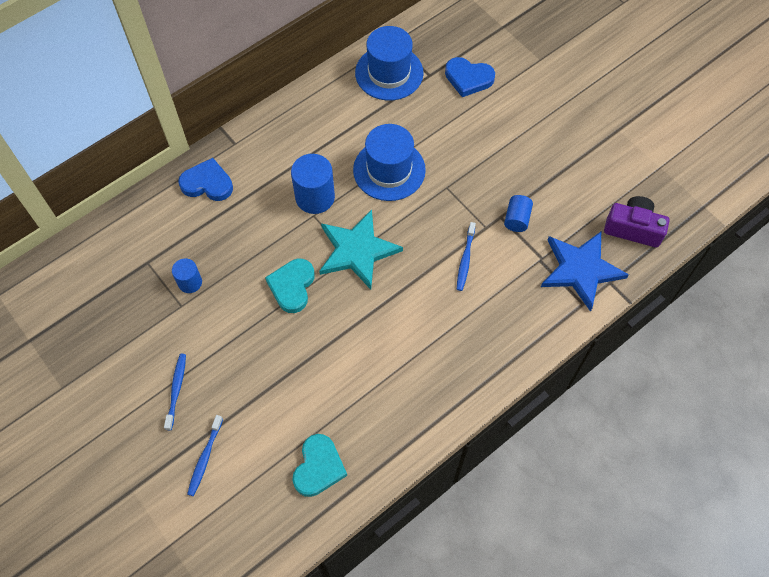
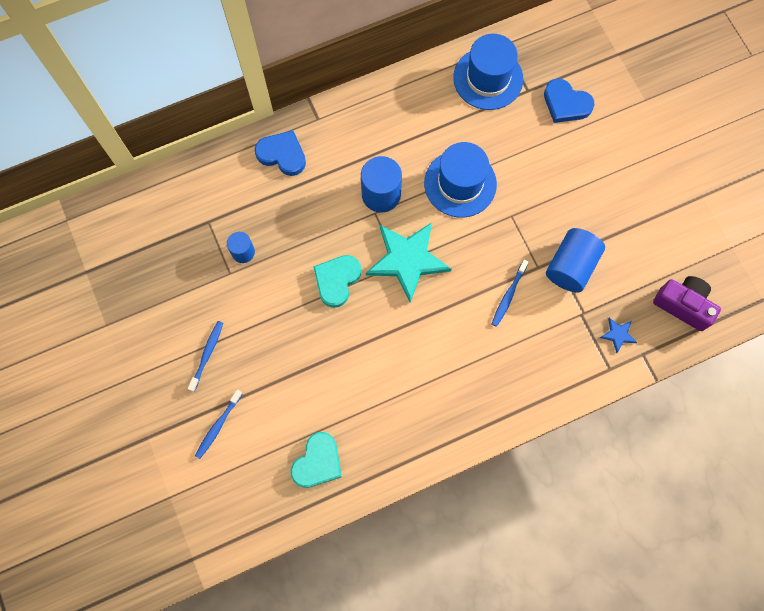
camera: 15 degrees right, 10 degrees up
(517, 219) = (571, 266): blue cylinder -> blue cylinder, size x1.71
(581, 270) = (618, 334): blue star -> blue star, size x0.42

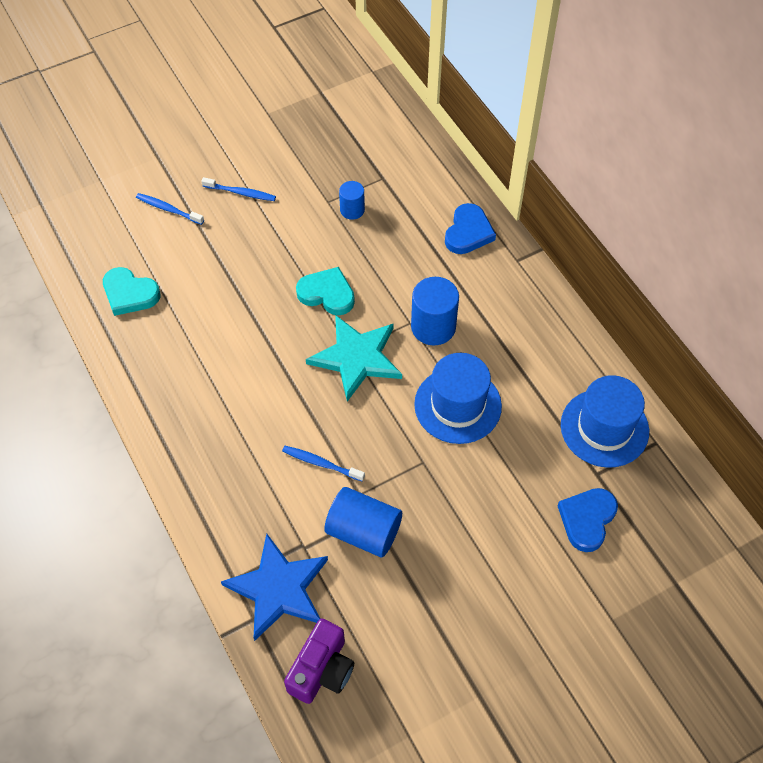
camera: 85 degrees right, 15 degrees down
(618, 334) = (278, 589): blue star -> blue star, size x2.37

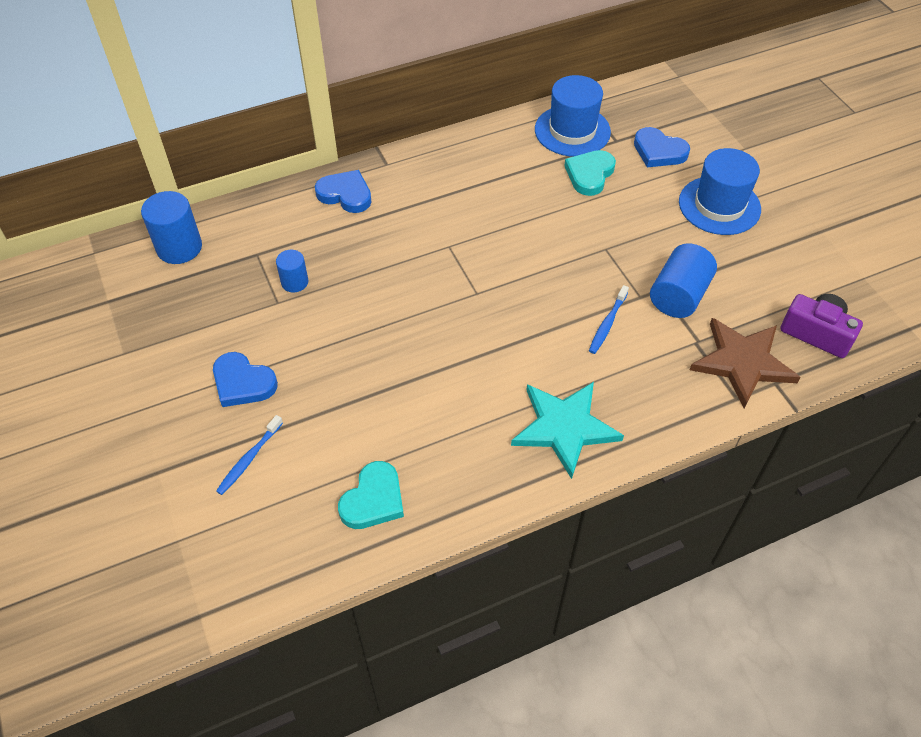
camera: 85 degrees left, 5 degrees down
(241, 193) = (243, 383): blue toothbrush -> blue heart
(278, 589) = (742, 362): blue star -> brown star
(327, 294) = (403, 309): turquoise heart -> turquoise heart (589, 174)
(357, 358) = (486, 289): turquoise star -> turquoise star (564, 427)
(433, 327) = (456, 229): blue cylinder -> blue cylinder (179, 248)
(457, 405) = (545, 220): blue hat -> blue hat (719, 205)

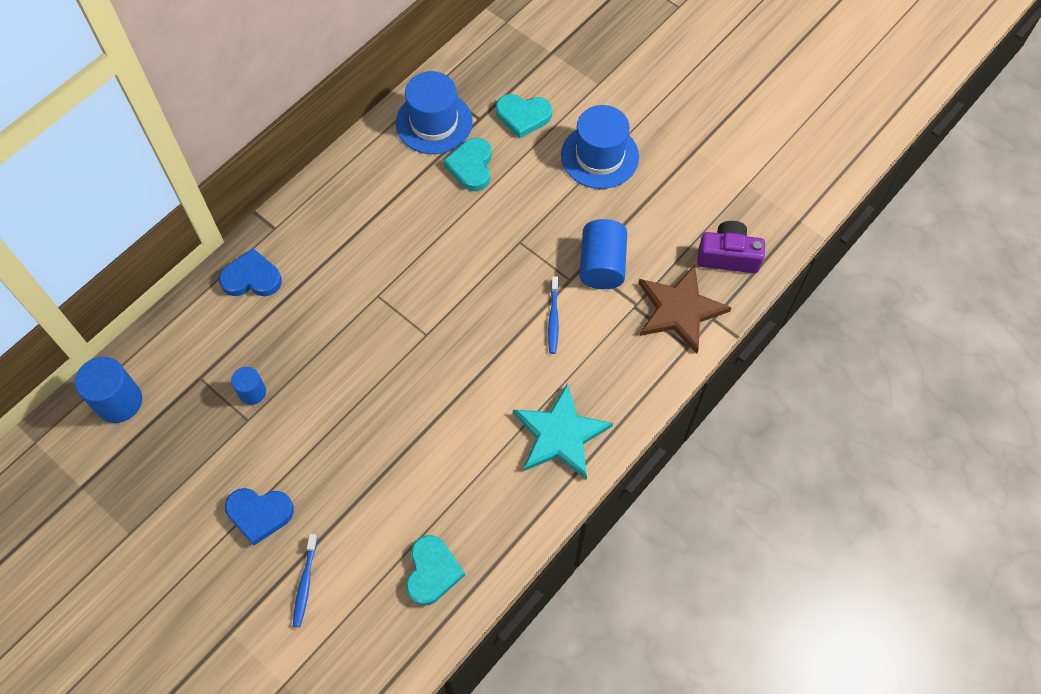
camera: 25 degrees left, 10 degrees up
(659, 151) = (523, 116): blue heart -> turquoise heart

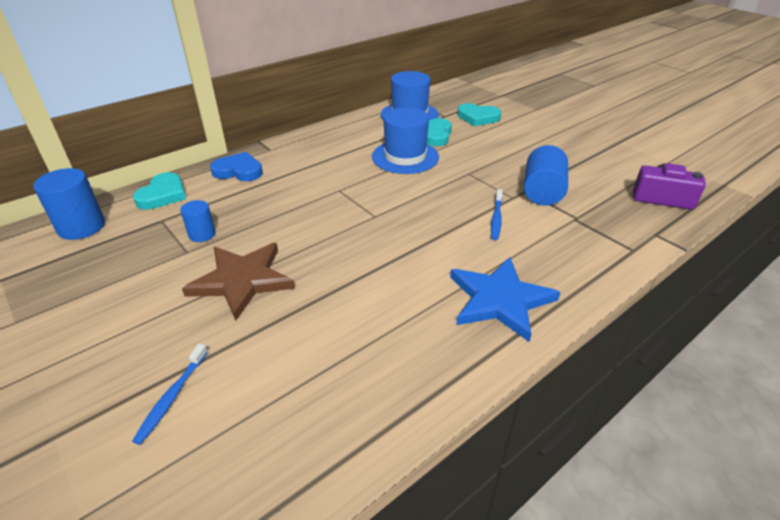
camera: 10 degrees right, 25 degrees down
(259, 514) = (157, 324): blue heart -> none
(432, 571) = (329, 408): turquoise heart -> turquoise heart (163, 195)
(560, 434) = (500, 300): turquoise star -> blue star
(599, 156) = (538, 139): blue hat -> blue hat (405, 157)
(679, 310) = (620, 225): brown star -> brown star (242, 280)

